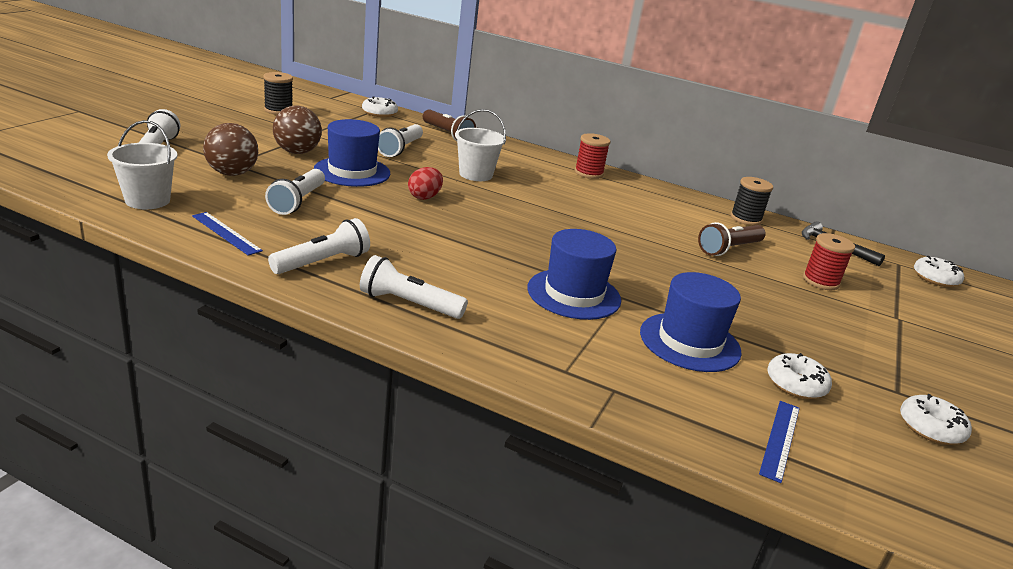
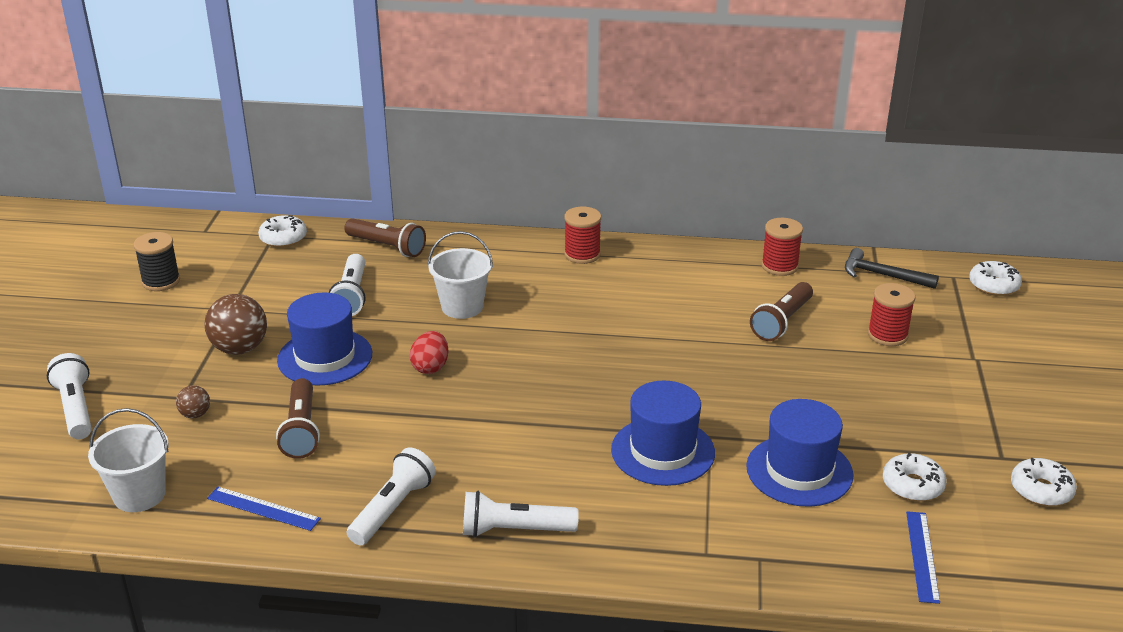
camera: 15 degrees left, 5 degrees up
(232, 173) = (195, 414): brown ball -> brown ball, size x0.51
(298, 201) = (301, 430): white flashlight -> brown flashlight
(745, 219) = (779, 266): black spool -> red spool

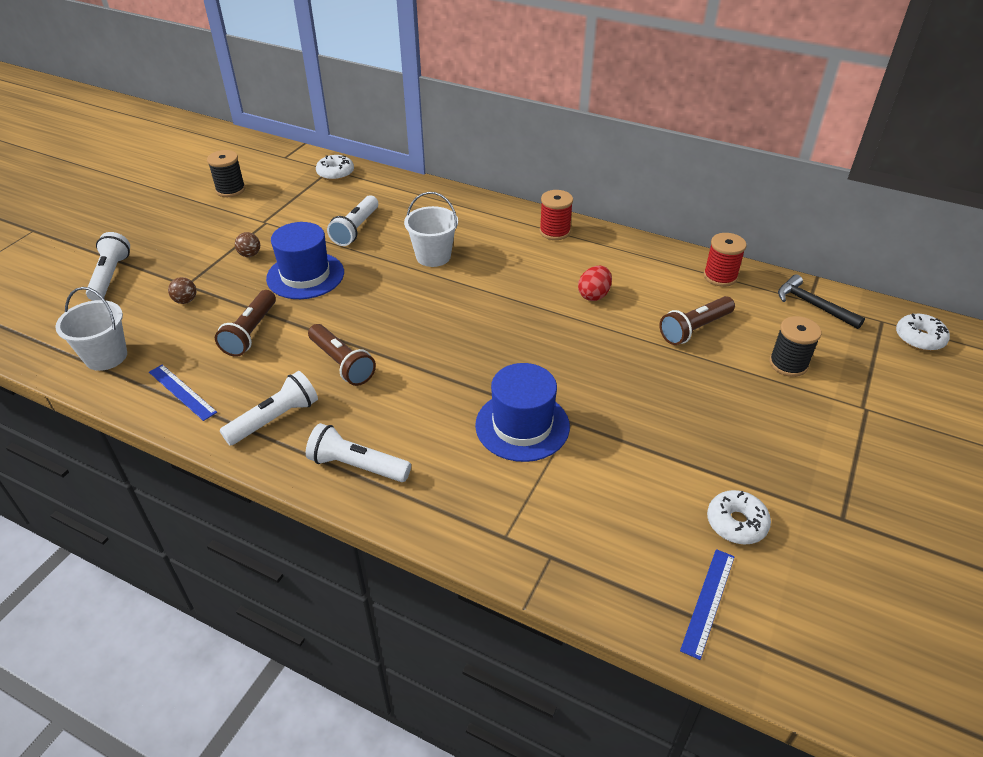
camera: 20 degrees right, 10 degrees up
(240, 348) = (250, 254): brown ball -> brown ball, size x0.51
(387, 247) = (406, 195): brown flashlight -> brown flashlight (342, 363)
(430, 367) = (378, 302): red egg -> red egg (594, 295)
(799, 471) = (634, 478): blue hat -> none
(887, 335) = (788, 364): red spool -> black spool
(1041, 490) = (867, 565): white donut -> none

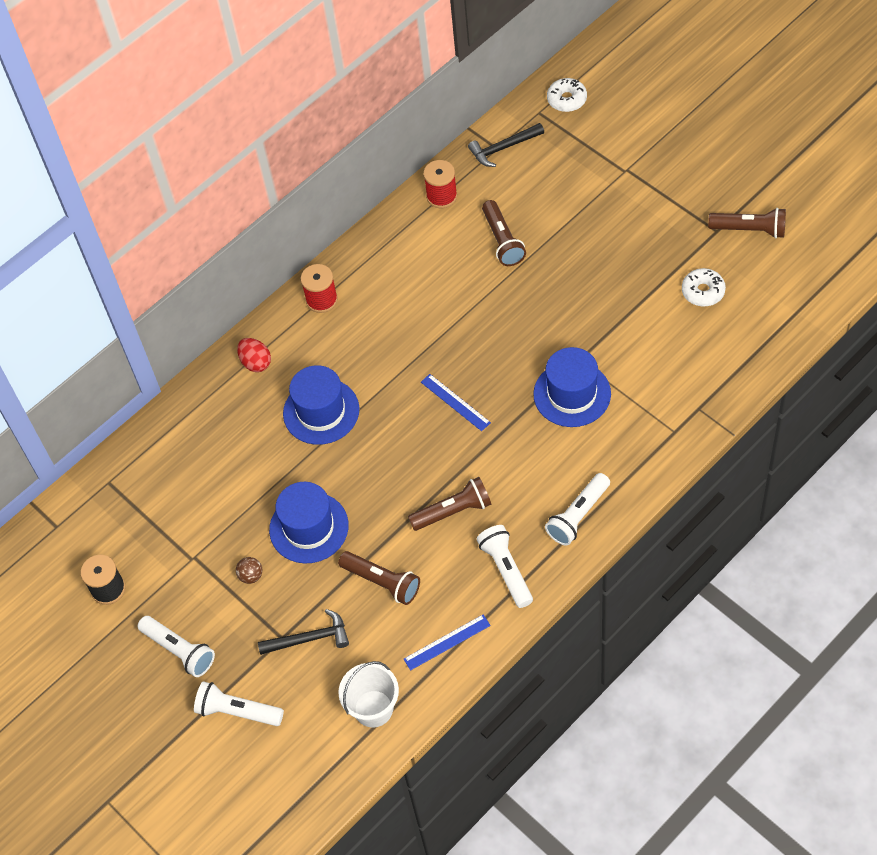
camera: 65 degrees left, 15 degrees up
(185, 301) = (309, 638): brown ball -> black hammer
(335, 173) = (119, 477): white donut -> none
(356, 229) = (244, 472): white flashlight -> white flashlight (179, 650)
(433, 256) = (321, 411): white bucket -> blue hat
(594, 295) = (431, 298): red egg -> red egg (256, 362)
(708, 601) = (757, 331): blue ruler -> blue ruler (455, 402)
(788, 364) = (565, 196): black spool -> none
(871, 557) = (750, 230): none -> brown flashlight

